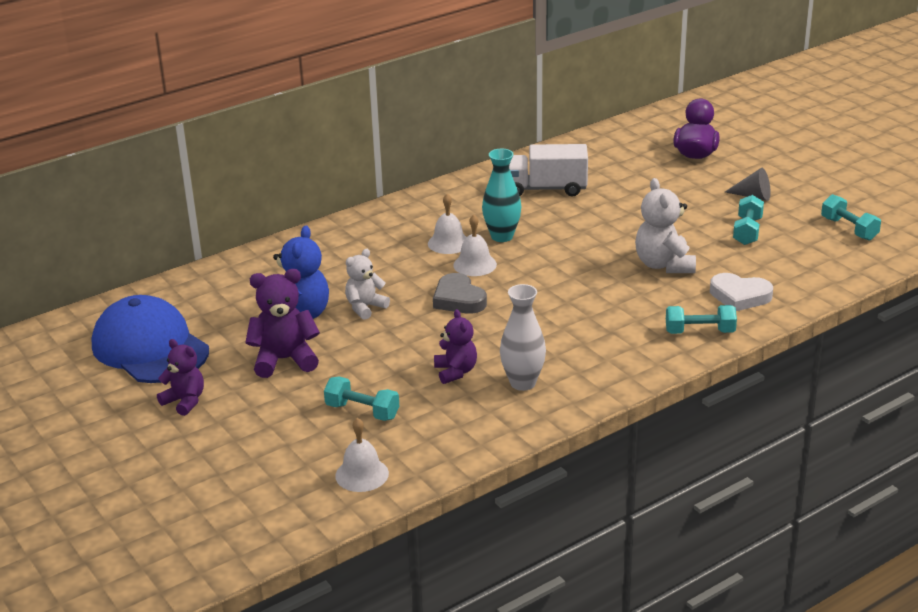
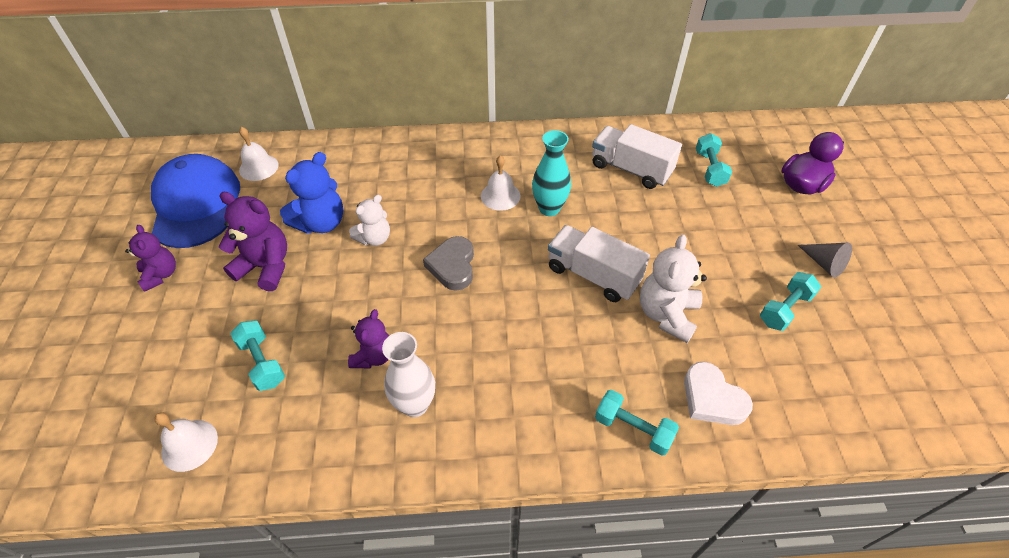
camera: 30 degrees right, 20 degrees up
(365, 307) = (374, 238): white teddy bear -> white teddy bear turned 150 degrees clockwise
(475, 264) = (500, 231): white bell -> white bell (259, 167)
(583, 263) = (593, 275): none -> white truck
(849, 229) = (902, 359): turquoise dumbbell -> turquoise dumbbell (710, 169)

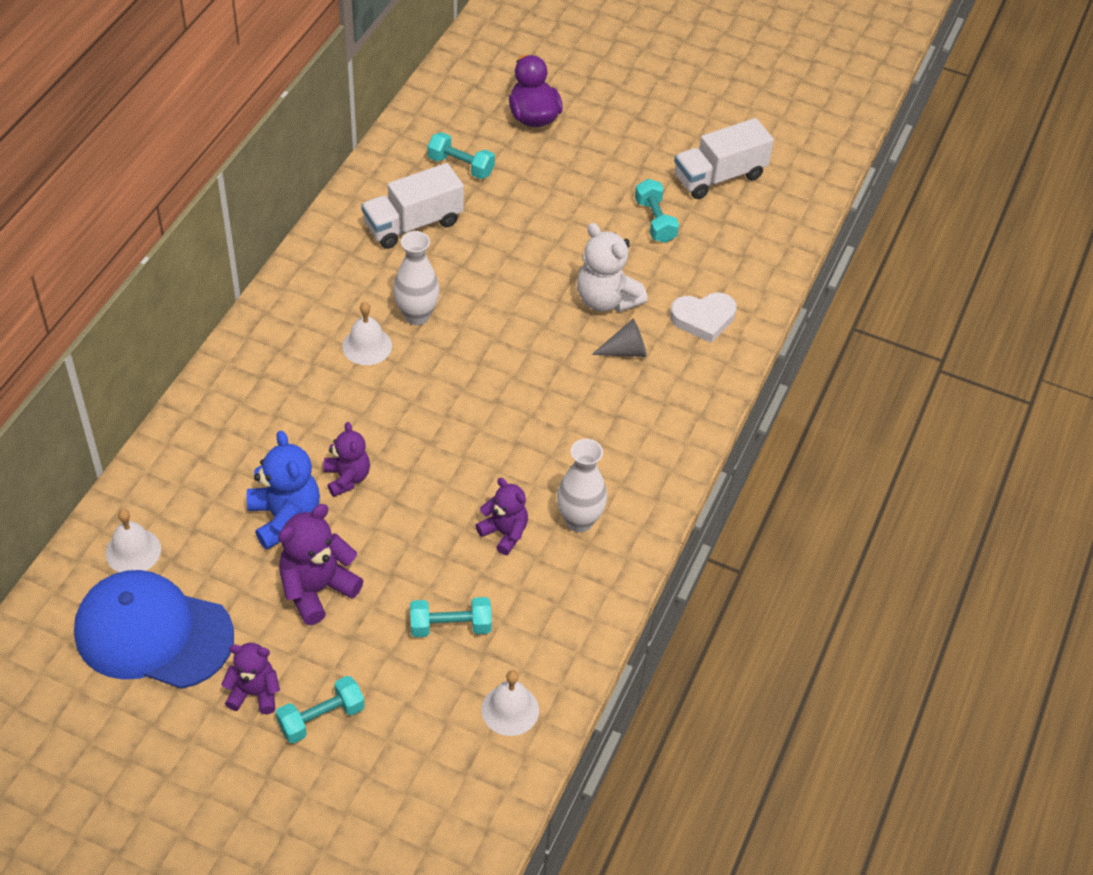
camera: 65 degrees left, 0 degrees up
(374, 238) = (347, 478): white teddy bear -> purple teddy bear
(452, 266) = (436, 427): grey heart -> none
(549, 208) = (417, 315): turquoise vase -> white vase
(593, 275) = (526, 326): white truck -> white truck (719, 176)
(633, 429) = (697, 383): turquoise dumbbell -> turquoise dumbbell (321, 718)
(824, 263) = (629, 165): grey cone -> grey cone (626, 351)

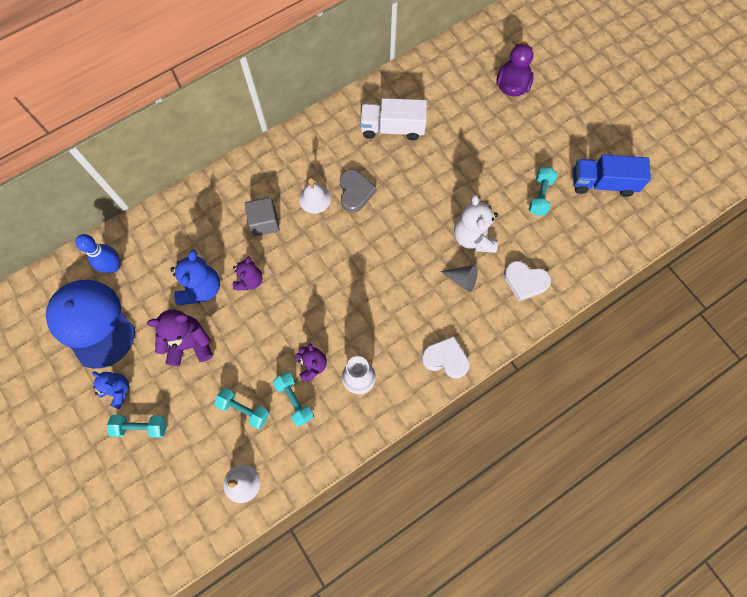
camera: 35 degrees right, 20 degrees up
(133, 551) = (113, 266): white bell -> blue bowling pin
(254, 693) = (118, 391): purple teddy bear -> blue teddy bear
(317, 402) = (264, 222): none -> grey cube
(417, 315) = (355, 192): white vase -> grey heart
(461, 166) = (446, 101): turquoise dumbbell -> turquoise dumbbell (294, 400)
(668, 444) = (445, 358): none -> white heart
(719, 176) = (602, 183): white truck -> blue truck

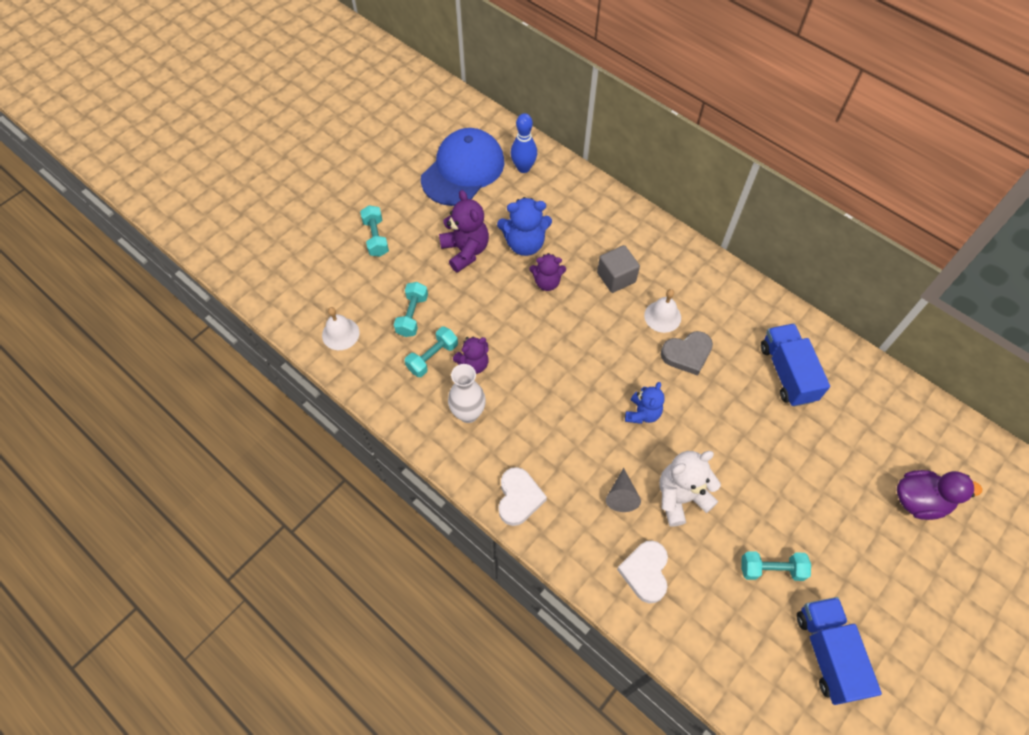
camera: 75 degrees right, 10 degrees down
(118, 391) = (405, 209): blue teddy bear -> blue teddy bear (642, 413)
(392, 128) = (787, 373): white truck -> blue truck

